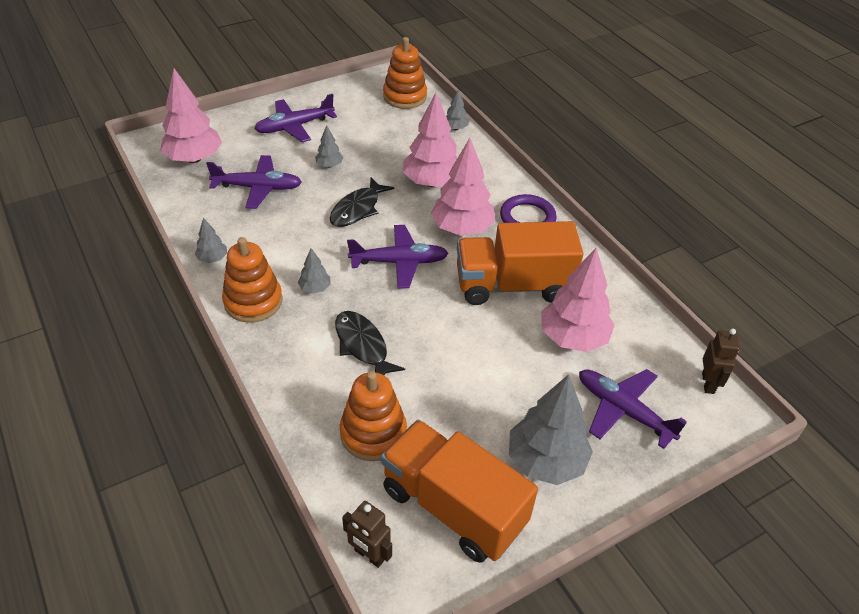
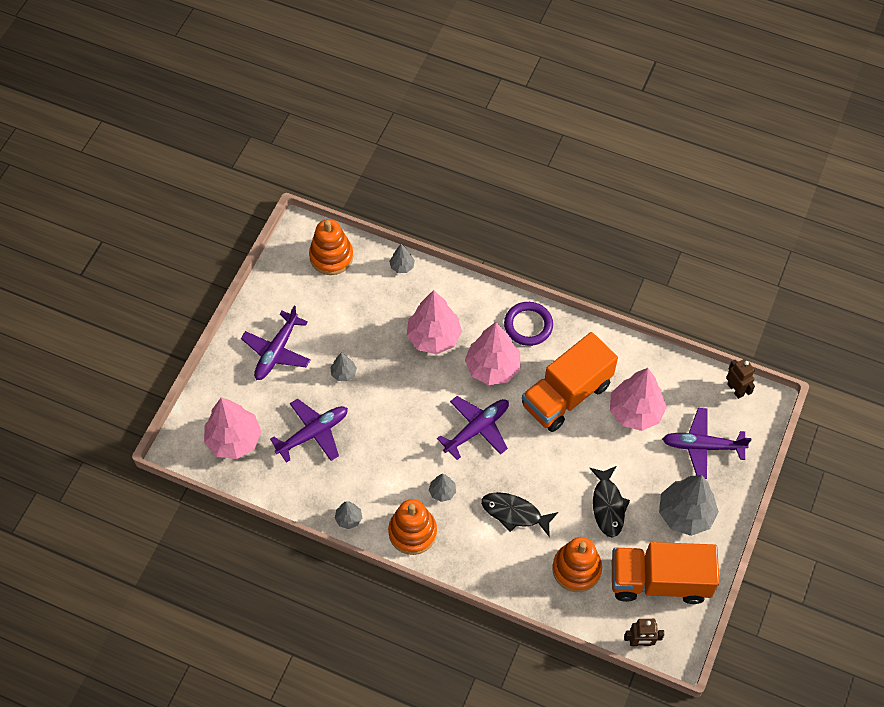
camera: 35 degrees left, 15 degrees up
(357, 209) = (405, 401): black fish -> black fish (608, 505)

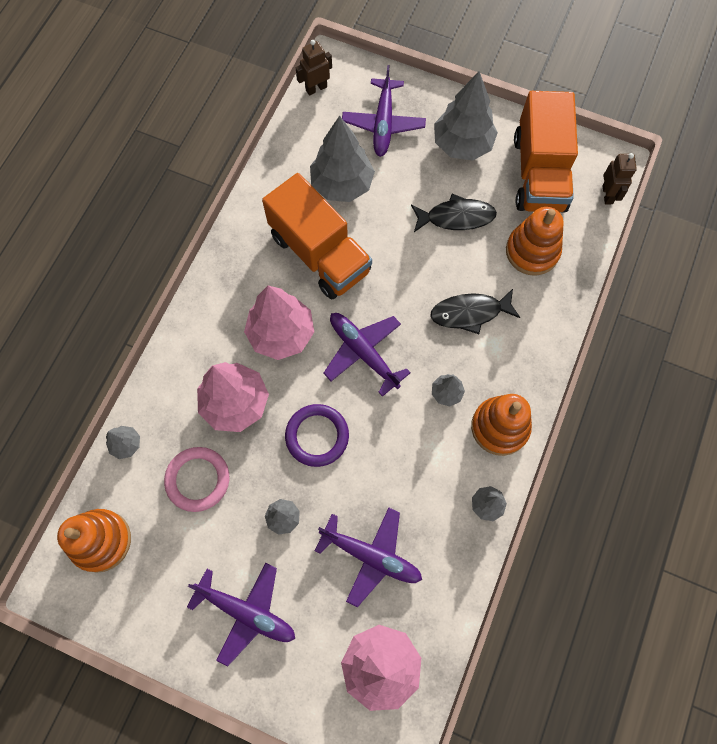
camera: 90 degrees left, 10 degrees up
(313, 433) = (370, 556): purple plane -> purple plane turned 150 degrees clockwise
(374, 315) = (198, 480): none -> pink ring
(514, 513) = (470, 313): black fish -> black fish turned 60 degrees clockwise
(528, 325) = (225, 292): purple ring -> purple ring (317, 436)
(635, 412) = (342, 184): pink tree -> grey tree

